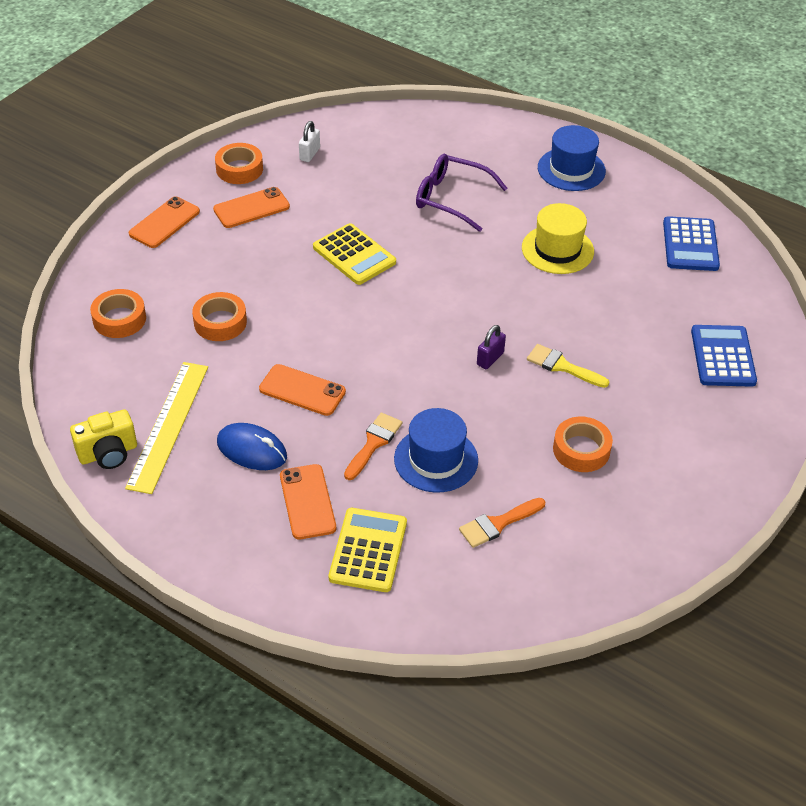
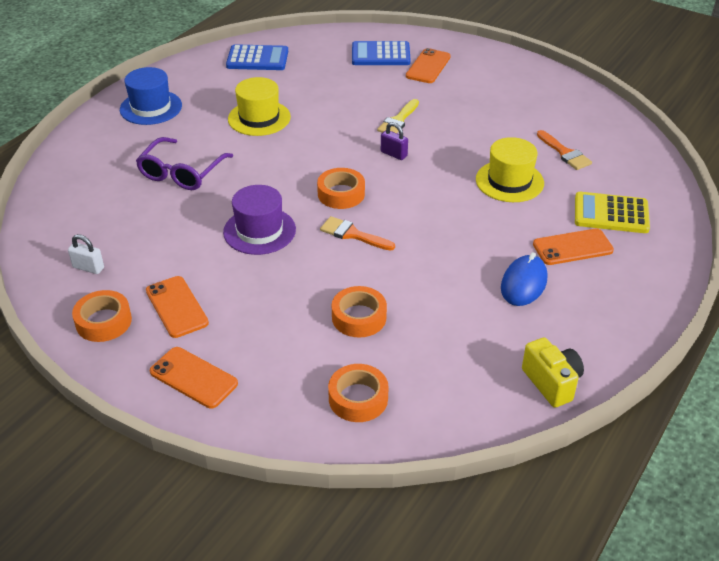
camera: 90 degrees left, 5 degrees down
(168, 426) = (506, 342): yellow ruler -> none
(302, 390) = (445, 256): orange phone -> orange phone (428, 66)
(354, 255) = (259, 231): yellow calculator -> purple hat
(373, 443) = (499, 213): orange brush -> orange brush (352, 234)
(436, 459) = (509, 181): blue hat -> yellow hat
(581, 450) = (483, 115): orange tape -> orange tape (341, 194)

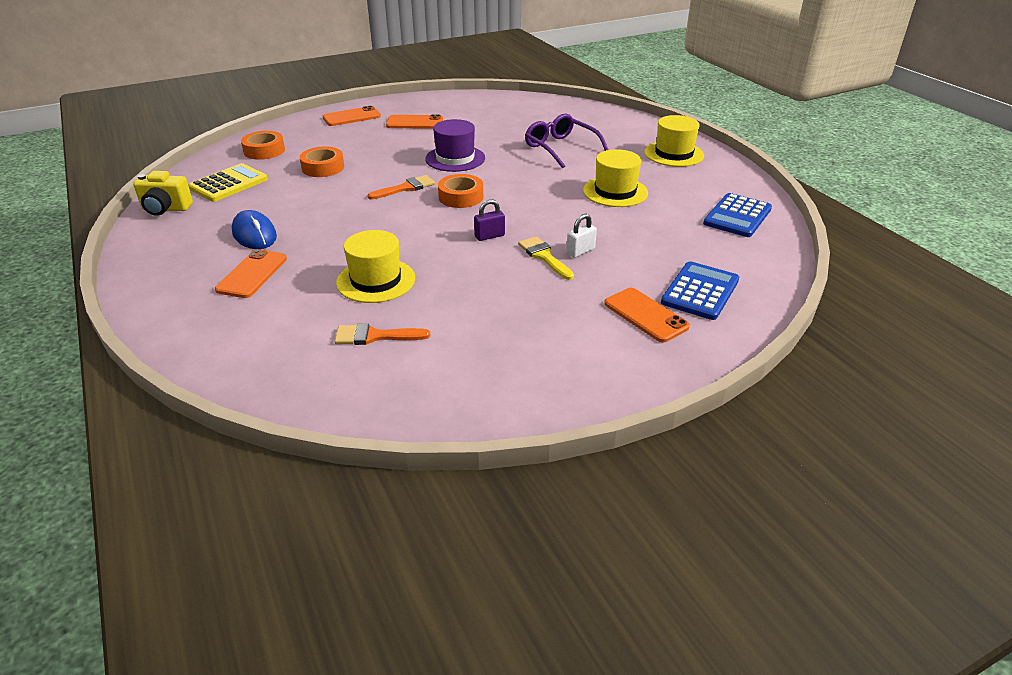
camera: 120 degrees right, 5 degrees down
(88, 268) = (485, 108): white padlock -> white padlock (580, 251)
(103, 321) = (430, 105): orange tape -> none
(151, 107) = (674, 154): blue hat -> yellow hat
(611, 214) = (255, 317): yellow calculator -> yellow calculator (228, 184)

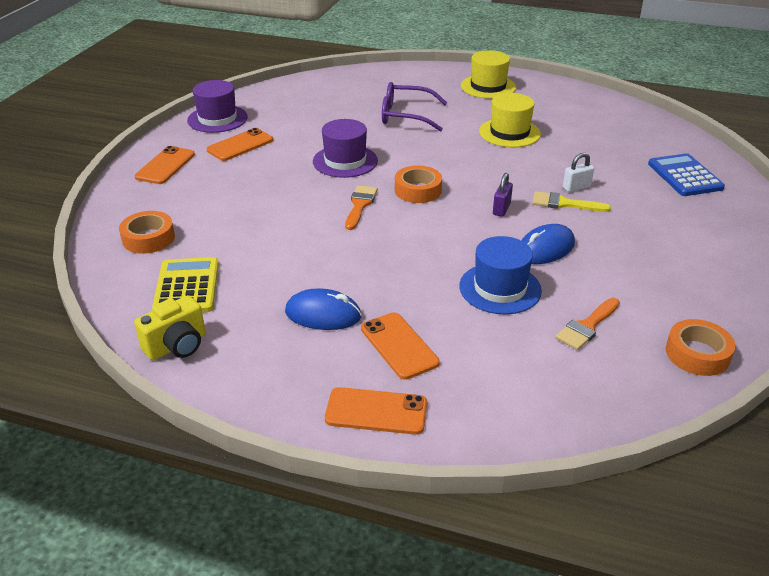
camera: 45 degrees left, 0 degrees up
(323, 167) = (247, 224): orange tape -> orange tape (697, 354)
(376, 280) = (500, 288): yellow hat -> blue hat
(435, 102) = (217, 119): none -> purple hat
(460, 276) = (545, 249): none -> blue mouse
(580, 251) = (576, 187): white padlock -> white padlock turned 60 degrees clockwise
(645, 315) = (690, 208): orange phone -> orange phone (376, 411)
(737, 216) = (608, 115): blue calculator -> none

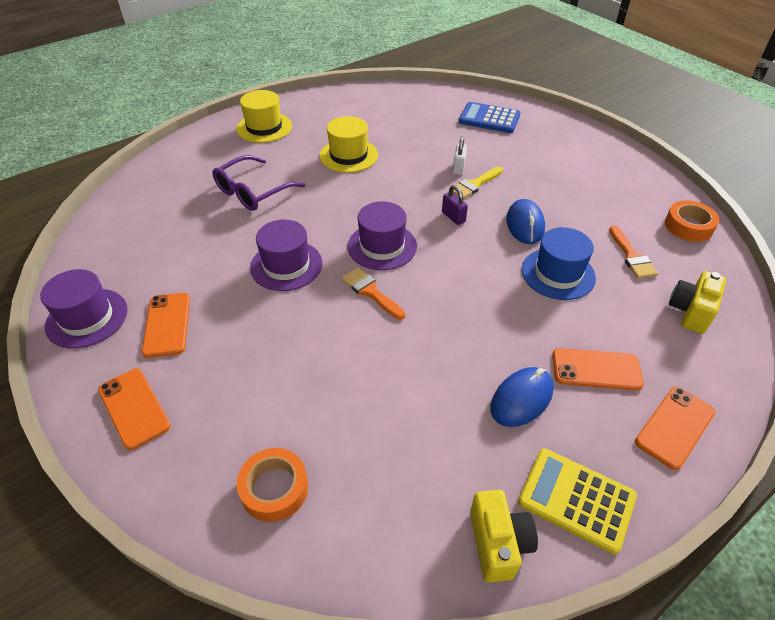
camera: 55 degrees left, 10 degrees up
(187, 287) = (399, 490): yellow calculator -> yellow calculator (576, 499)
(418, 190) = (382, 246): orange tape -> purple hat
(549, 387) = (690, 312): none -> yellow camera

